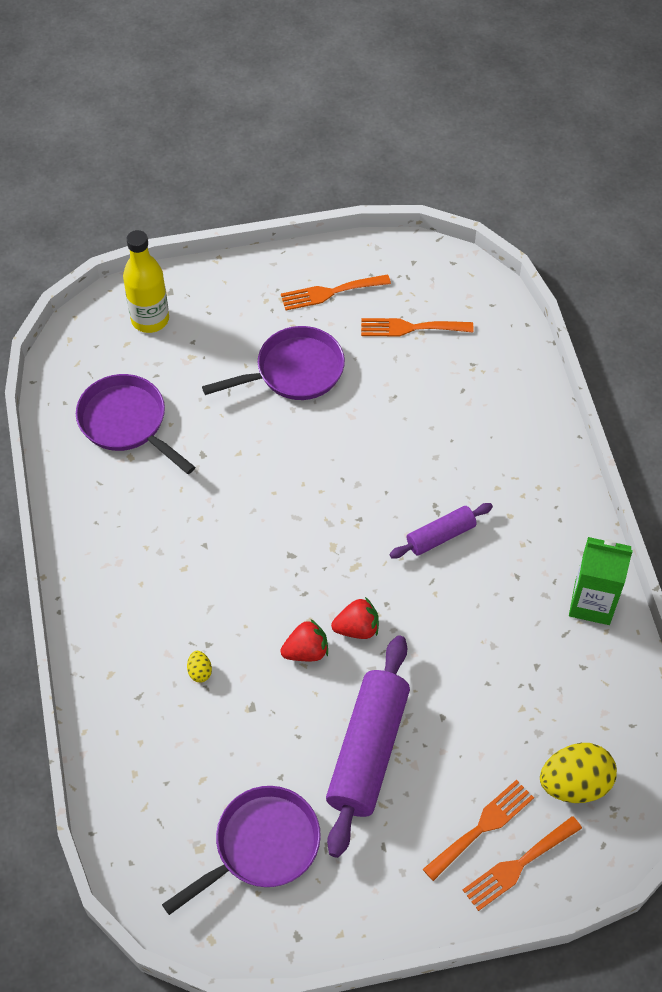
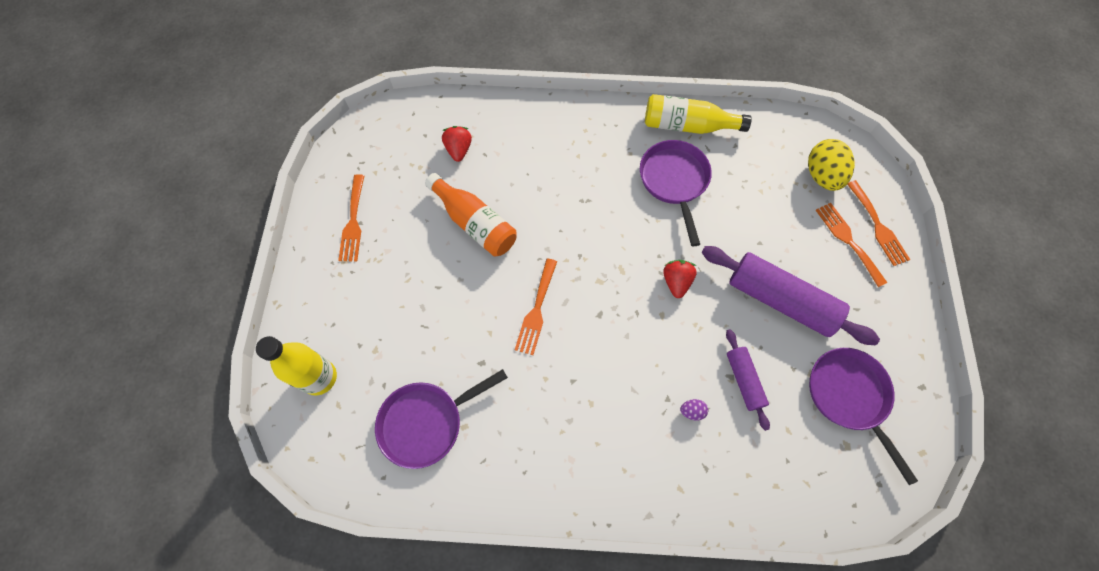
camera: 75 degrees left, 10 degrees up
(200, 672) = (692, 411): yellow egg -> purple egg
(294, 371) = (423, 269): purple pan -> purple pan (674, 181)
(306, 651) = (689, 324): red strawberry -> red strawberry (458, 149)
(366, 404) = (475, 223): none -> orange bottle
(410, 328) = (413, 173): orange fork -> orange fork (536, 310)
(440, 536) = (610, 203): purple rolling pin -> purple rolling pin (743, 380)
(592, 603) = (687, 125): green carton -> yellow bottle

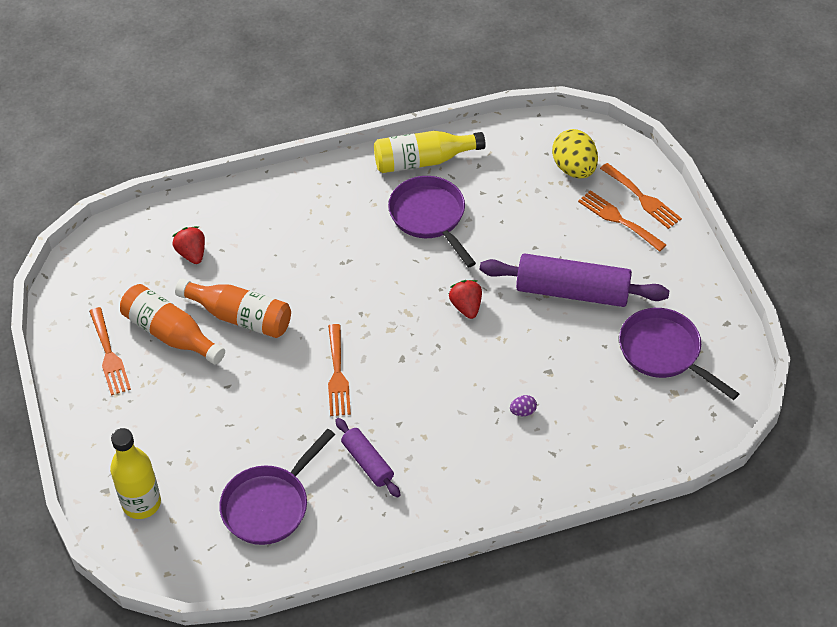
camera: 20 degrees left, 15 degrees down
(411, 219) = (170, 333): none -> orange bottle
(743, 380) = (562, 370): purple rolling pin -> purple rolling pin (367, 462)

